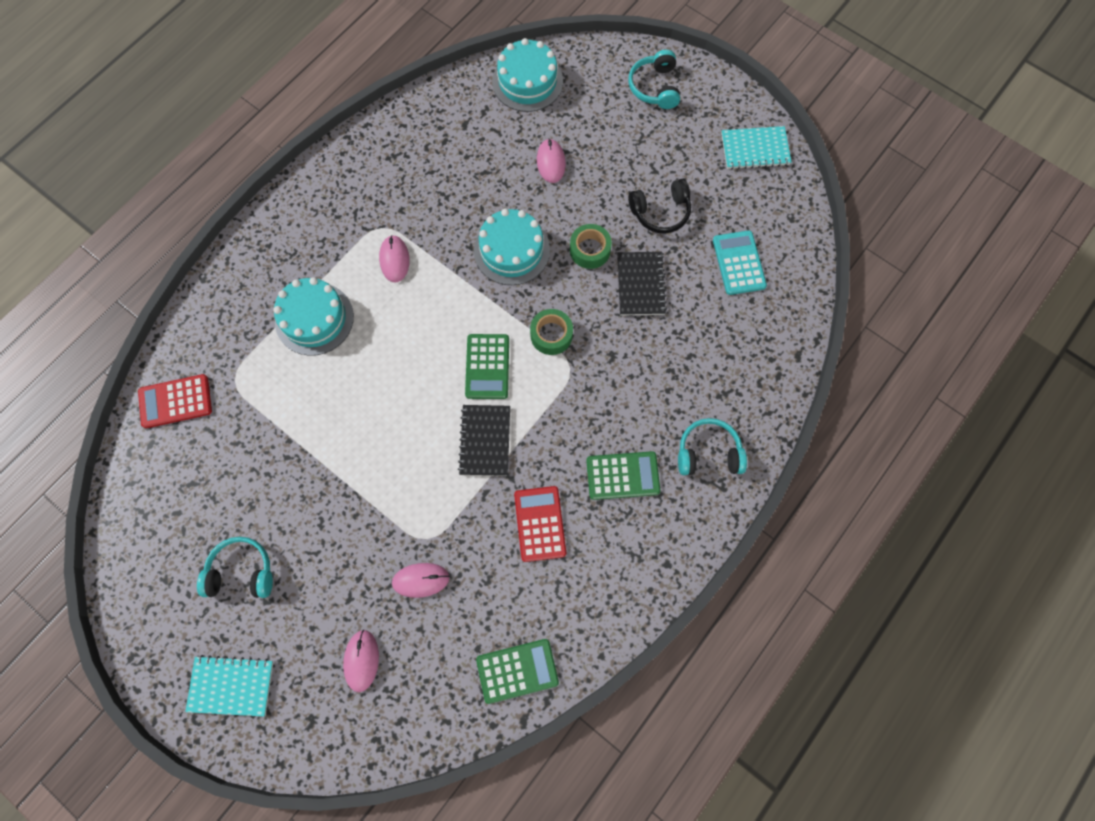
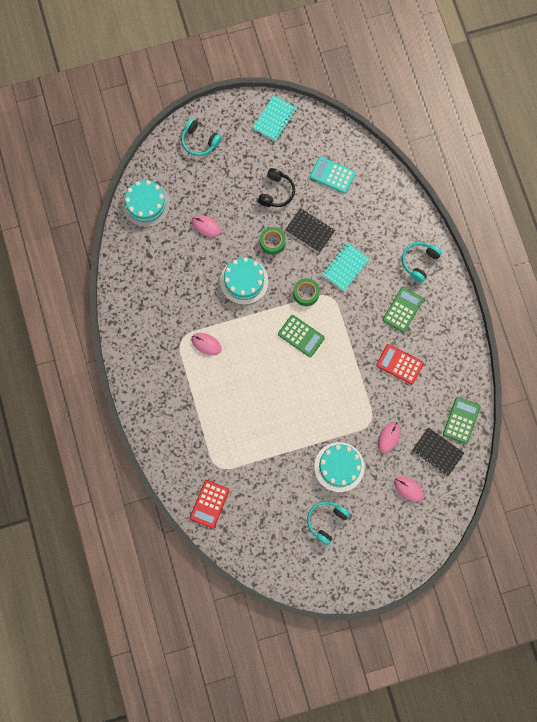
camera: 55 degrees left, 5 degrees up
(231, 686) = (379, 557): turquoise notebook -> turquoise notebook (345, 267)
(314, 319) = (211, 406): turquoise cake -> turquoise cake (339, 467)
(485, 441) = (340, 362): black notebook -> black notebook (437, 452)

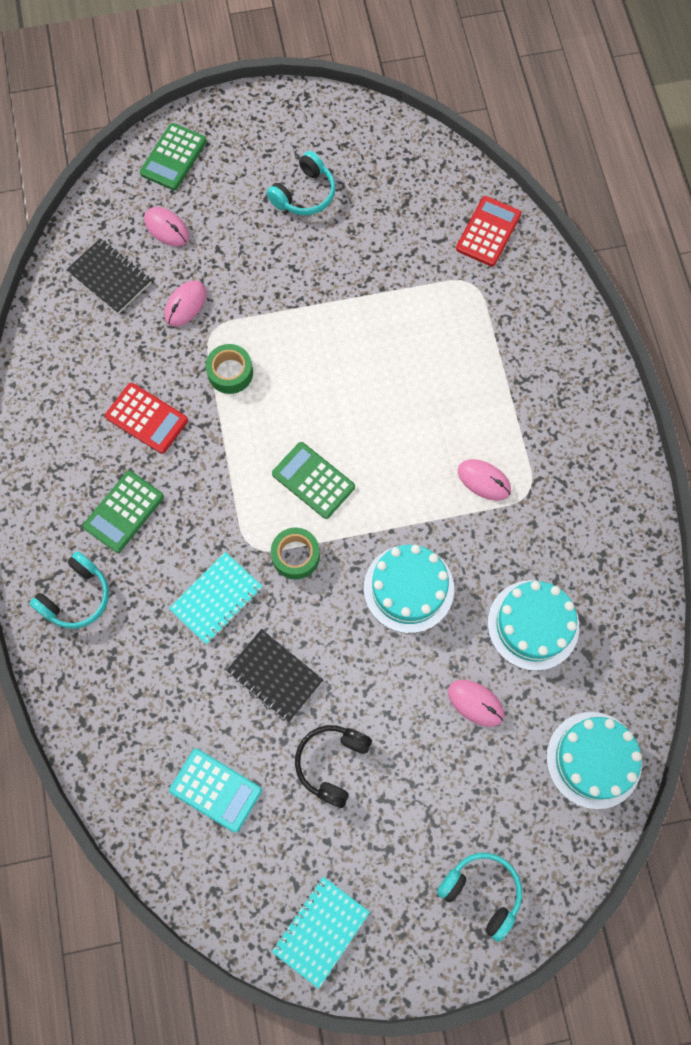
camera: 175 degrees left, 5 degrees down
(272, 242) = (349, 659): green tape -> green tape (230, 373)
(339, 467) = (273, 268): turquoise cake -> turquoise cake (533, 625)
(461, 420) = (60, 321): green calculator -> green calculator (173, 157)

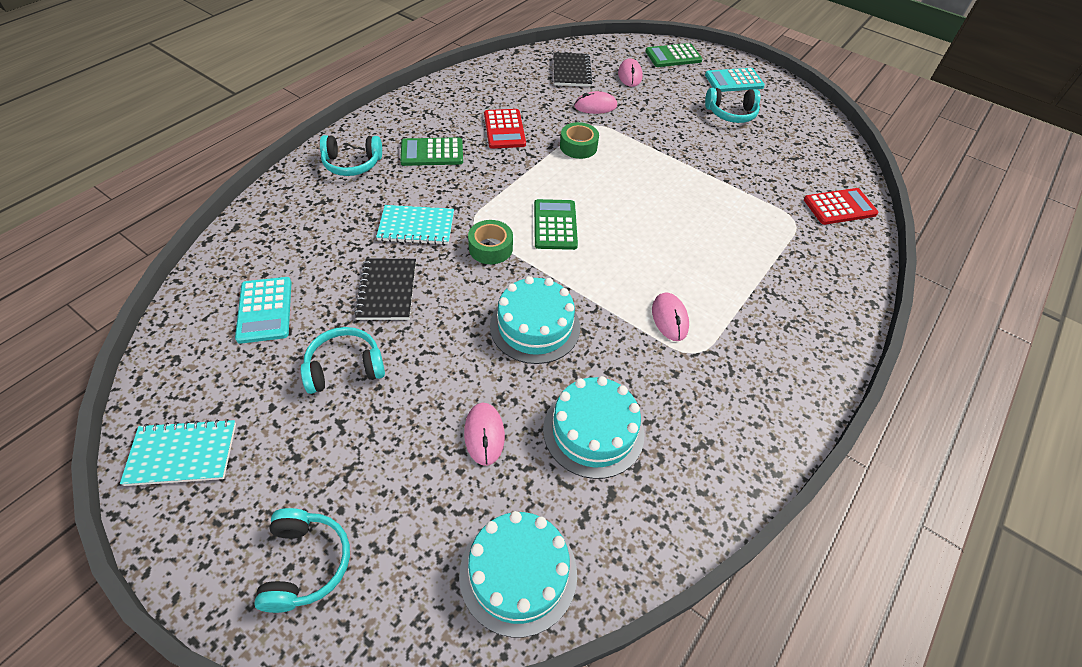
camera: 45 degrees right, 20 degrees down
(262, 141) = (734, 81): none -> turquoise calculator
(332, 763) = (345, 367): black headphones -> turquoise headphones

